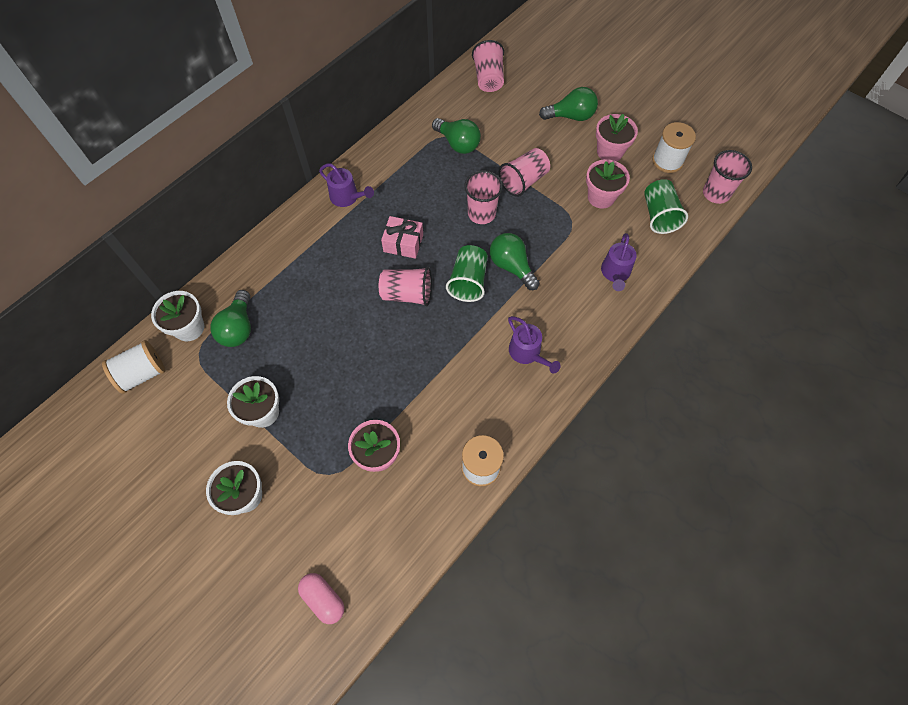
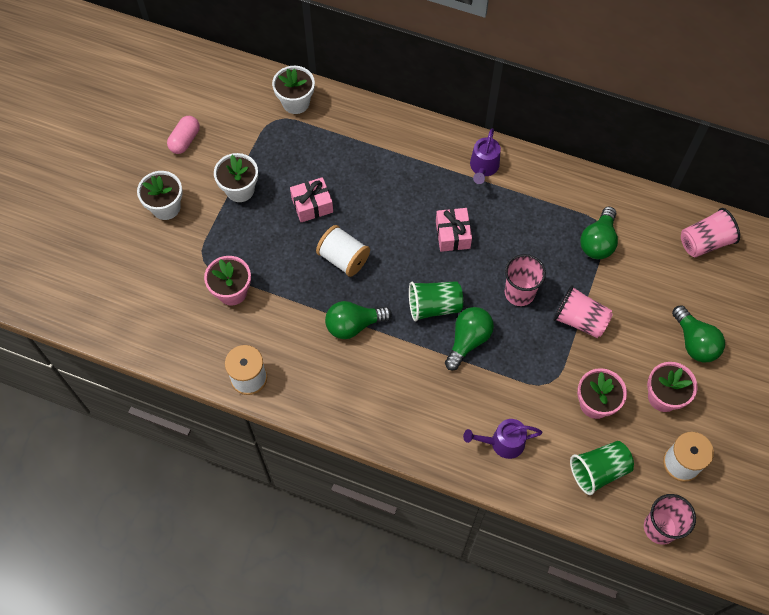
camera: 70 degrees right, 0 degrees up
(142, 374) = (242, 89): white spool -> white spool (343, 258)
(238, 328) = (310, 138): green light bulb -> green light bulb (353, 325)
(315, 349) = (312, 205): none -> pink gift
(323, 599) = (102, 296): pink capsule -> pink capsule (185, 140)
(407, 294) = (398, 258): pink cup -> none
(527, 353) = (376, 384): purple watering can -> none

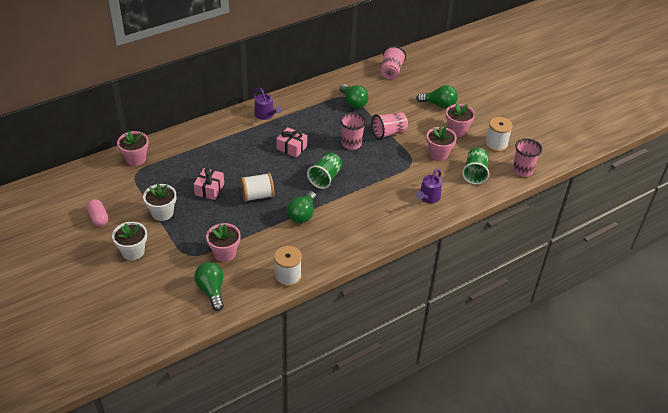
camera: 55 degrees left, 20 degrees down
(296, 102) = (136, 159): white flower pot -> pink flower pot
(468, 340) = (358, 177): green light bulb -> green light bulb (211, 290)

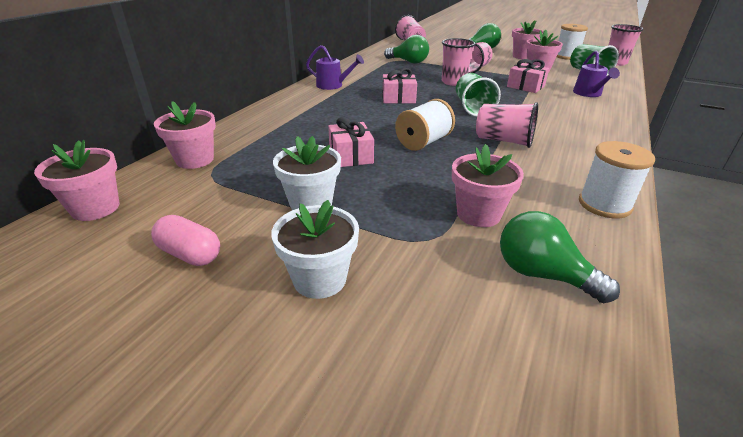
camera: 30 degrees left, 10 degrees down
(79, 175) = (95, 208): none -> pink flower pot
(302, 214) = (503, 141): green light bulb -> pink cup
(395, 170) = (525, 86): none -> pink gift

